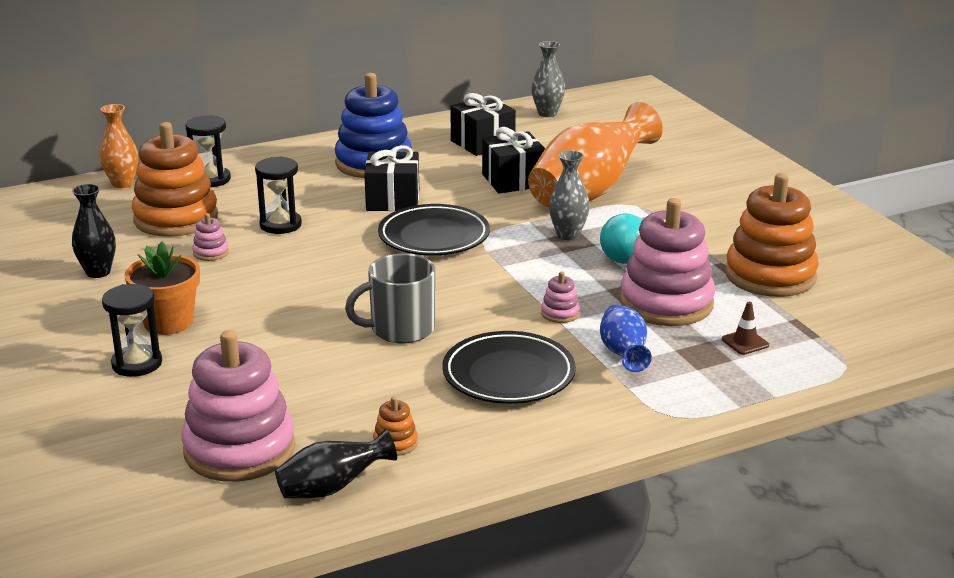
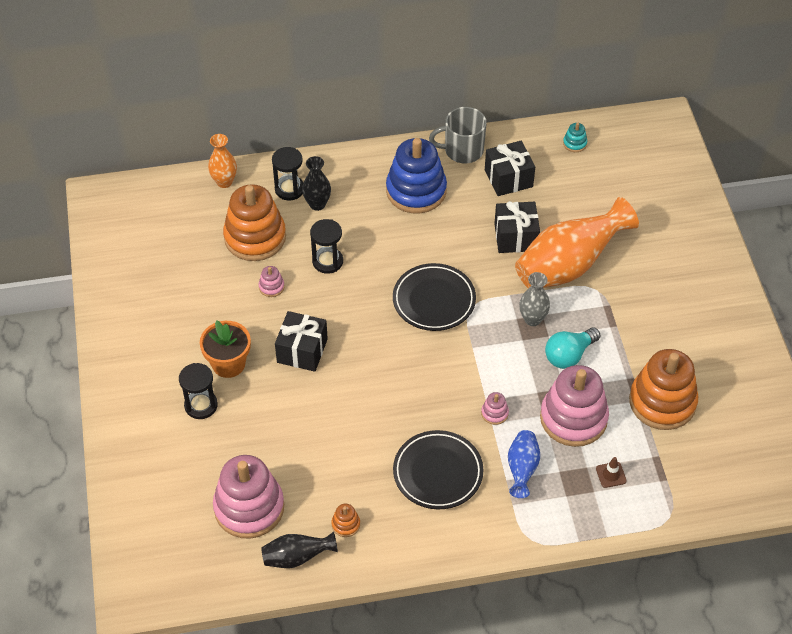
camera: 15 degrees right, 25 degrees up
(98, 272) = (191, 294): black vase -> black vase (317, 204)
(393, 200) = (417, 245): black gift -> black gift (302, 351)
(401, 329) = (380, 407): grey mug -> grey mug (462, 150)
(547, 113) = (574, 143): grey vase -> turquoise stacking toy

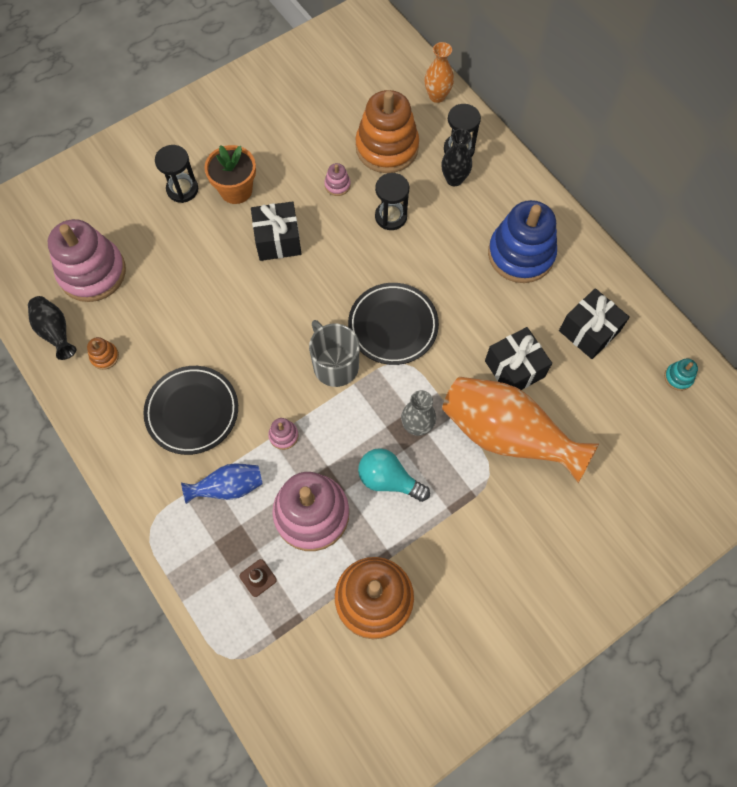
camera: 65 degrees right, 15 degrees up
(462, 150) = (599, 274): grey mug -> grey mug (335, 365)

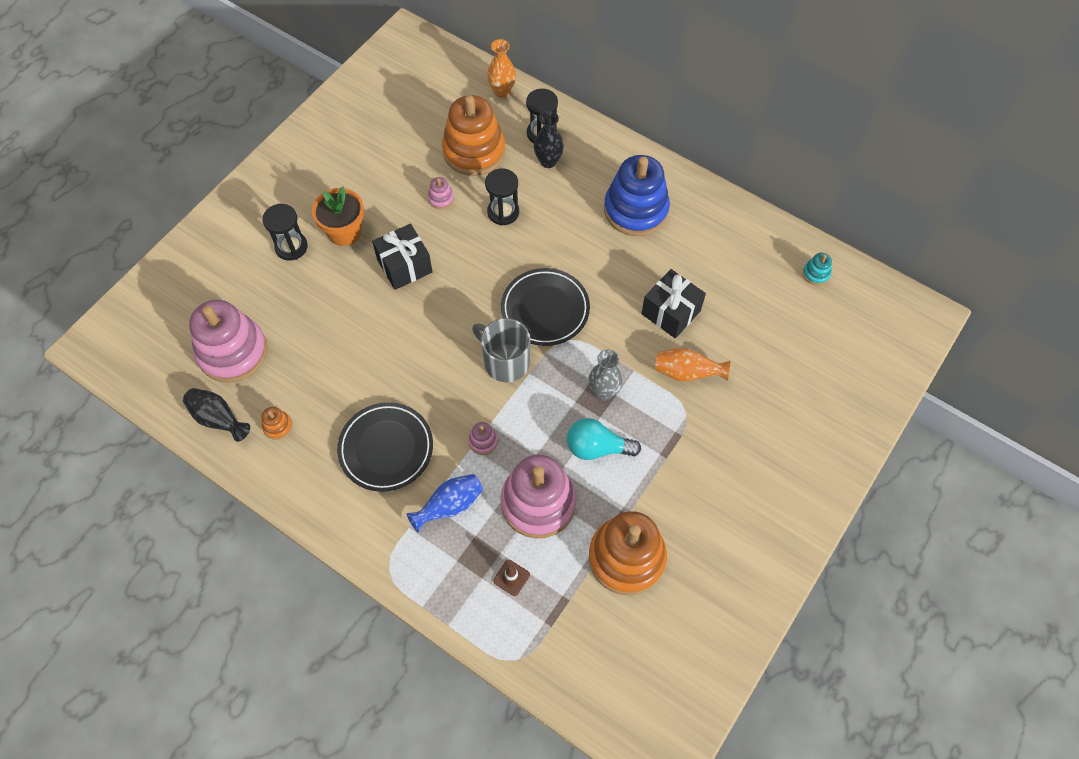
camera: 20 degrees left, 5 degrees down
(506, 435) = (686, 373): orange vase -> orange vase, size x0.51
(588, 331) = (723, 259): black gift -> none

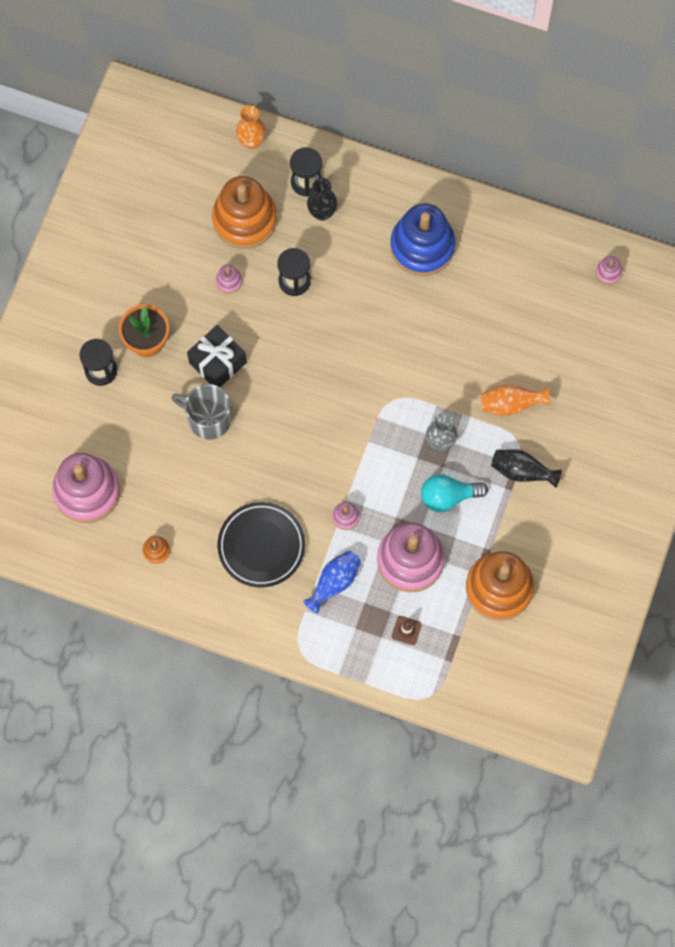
camera: 15 degrees left, 10 degrees up
(218, 419) = (99, 558): black vase -> black vase (521, 471)
(505, 362) = (343, 436): grey mug -> grey mug (208, 419)
(545, 309) = (364, 374): black plate -> none
(670, 312) = (482, 347): black gift -> none
(816, 273) = (608, 272): turquoise stacking toy -> pink stacking toy

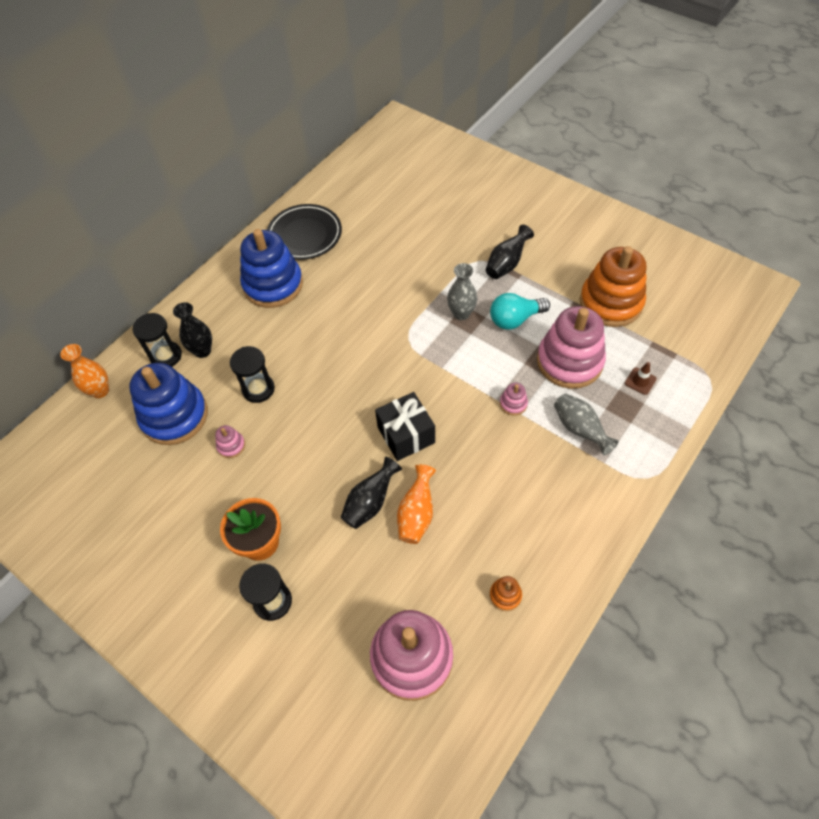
camera: 70 degrees left, 15 degrees down
(208, 419) = (370, 502): grey mug -> black vase
(217, 363) = (313, 478): black gift -> black gift (406, 435)
(244, 219) = (174, 416): orange stacking toy -> blue stacking toy
(261, 546) = (525, 486): black plate -> black plate (305, 235)
(334, 582) = (579, 429): blue vase -> grey vase
(448, 496) = (515, 319): turquoise light bulb -> turquoise light bulb turned 60 degrees clockwise
(510, 404) = (443, 258): orange vase -> orange vase (416, 514)
(608, 272) = (354, 175): pink stacking toy -> none

